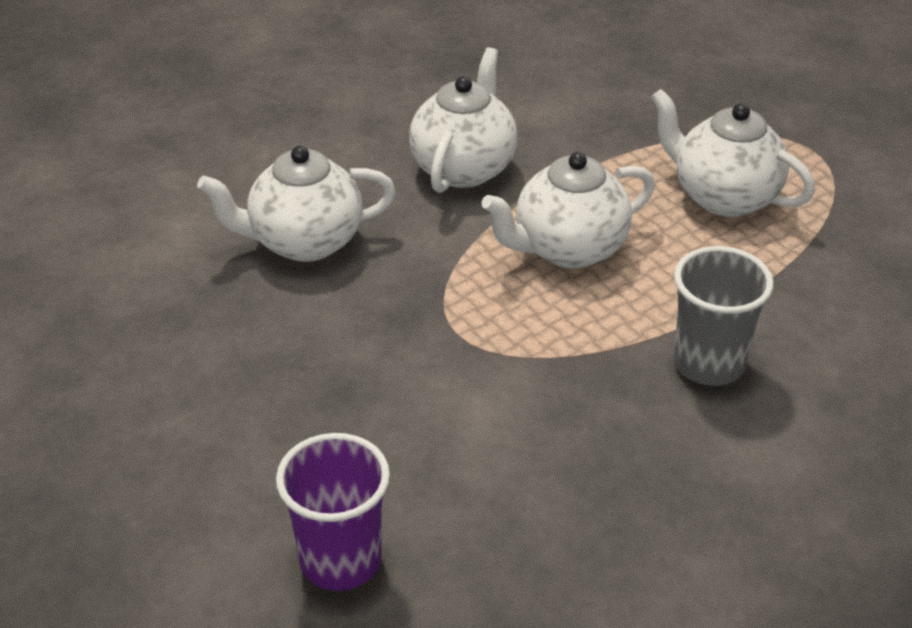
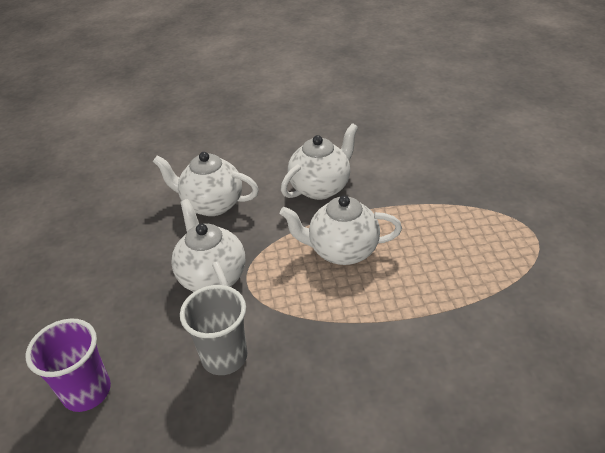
camera: 30 degrees right, 0 degrees up
(708, 364) = (372, 352): grey cup -> grey cup (224, 357)
(723, 196) = (456, 247): white teapot -> white teapot (212, 276)

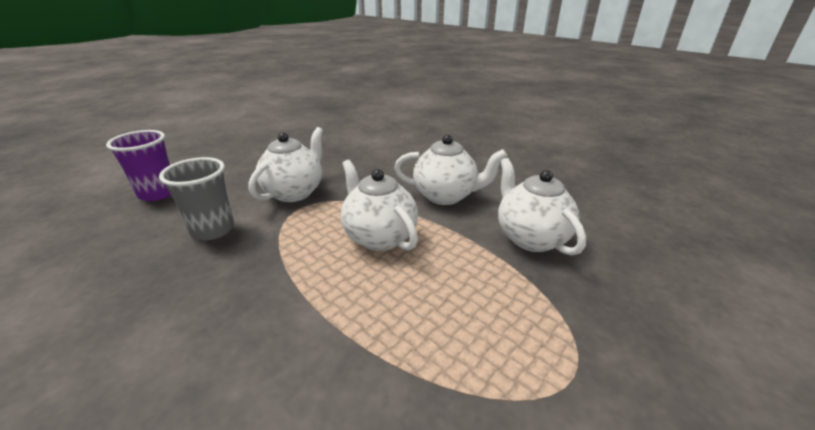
camera: 50 degrees right, 10 degrees down
(211, 204) = (370, 163): white teapot -> white teapot (530, 237)

